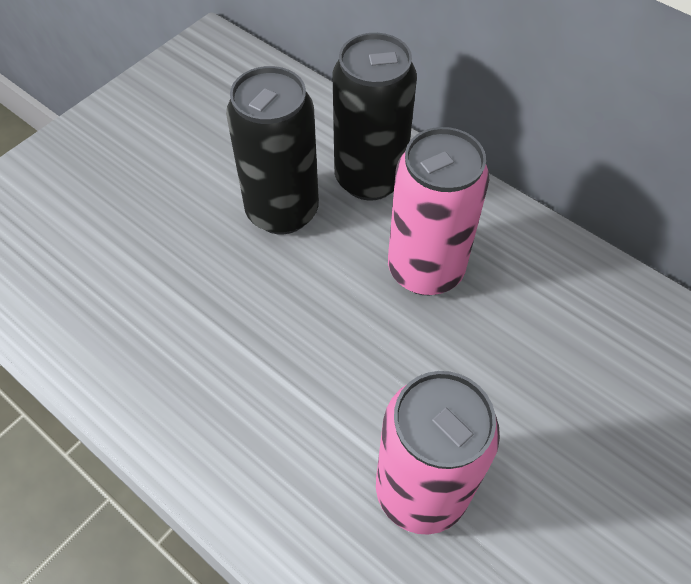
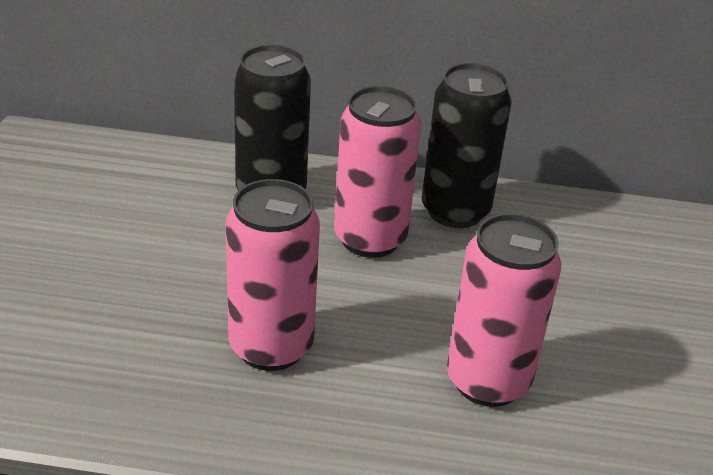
camera: 35 degrees left, 20 degrees down
(253, 350) = (271, 346): none -> pink can
(282, 211) = (211, 240): black can -> black can (455, 211)

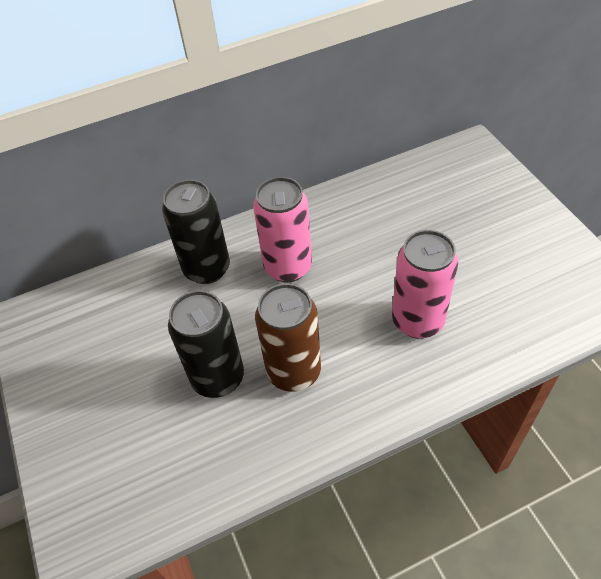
camera: 25 degrees left, 15 degrees up
(271, 346) = (294, 371): pink can -> brown can
(455, 211) = (317, 220): black can -> black can (218, 377)

